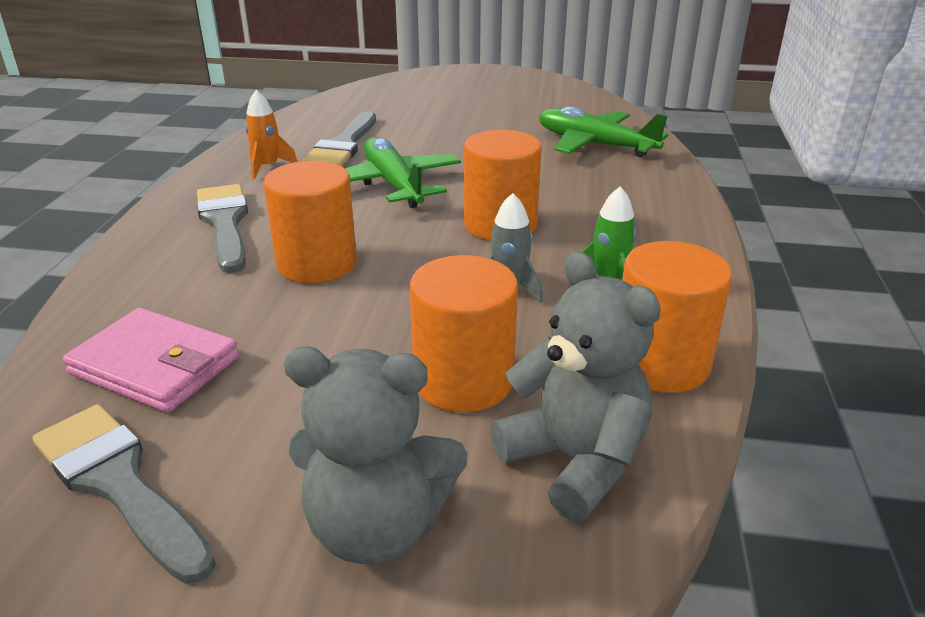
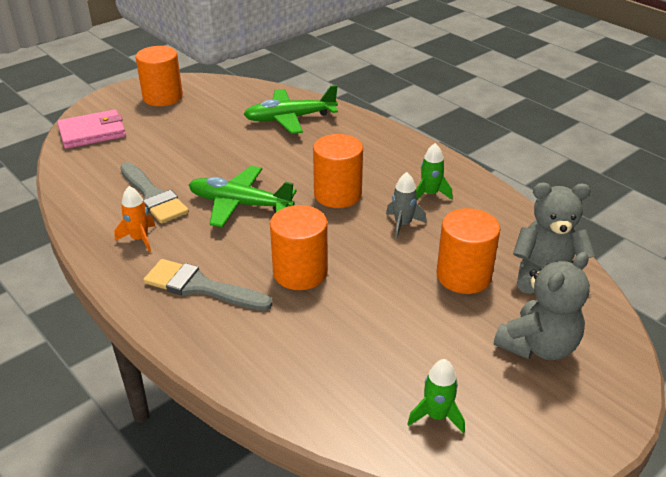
camera: 50 degrees left, 5 degrees up
(118, 483) = (436, 416): grey brush -> green rocket
(155, 365) = (341, 371): pink wallet -> pink wallet (92, 132)
(660, 363) = (506, 218): orange cylinder -> orange cylinder (163, 97)

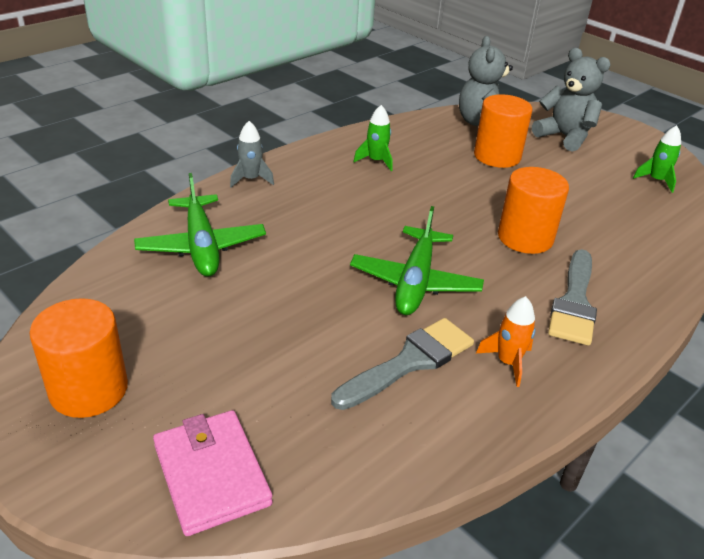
camera: 95 degrees left, 0 degrees up
(337, 194) = (384, 213): orange cylinder -> none
(402, 224) = (430, 179): grey rocket -> grey rocket (251, 179)

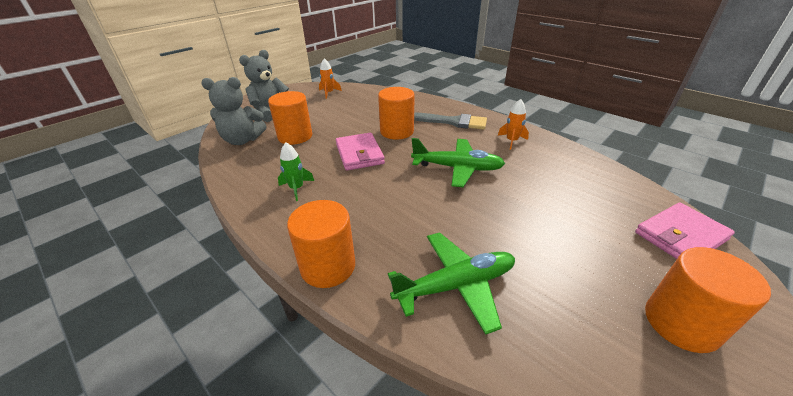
camera: 90 degrees left, 0 degrees up
(251, 179) = (328, 266): grey rocket -> orange cylinder
(410, 362) = (532, 169): grey brush -> none
(453, 202) = (359, 154): none -> pink wallet
(656, 180) = (329, 93): green rocket -> orange rocket

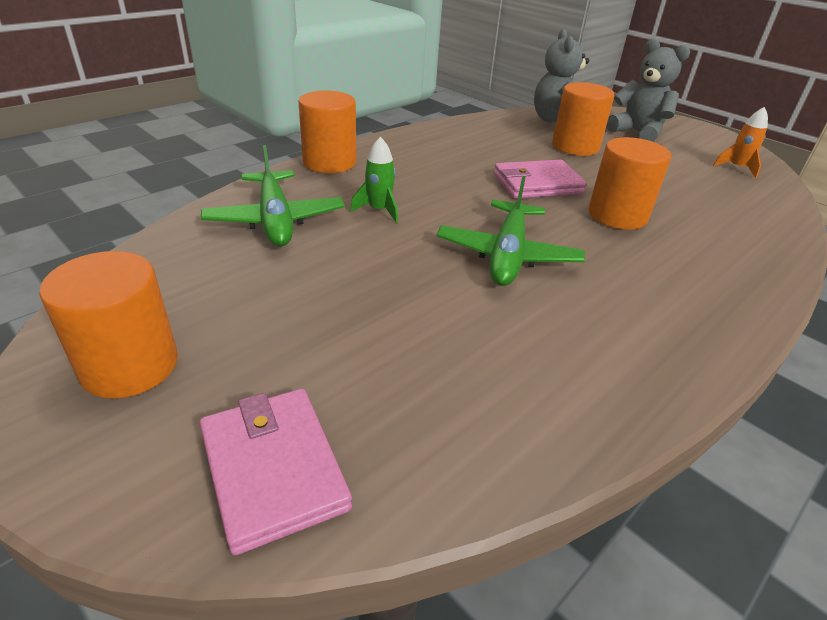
camera: 90 degrees right, 0 degrees up
(296, 188) = (456, 149): green rocket -> green rocket (379, 210)
(452, 122) = (683, 276): grey brush -> none
(511, 141) = (623, 336): orange rocket -> none

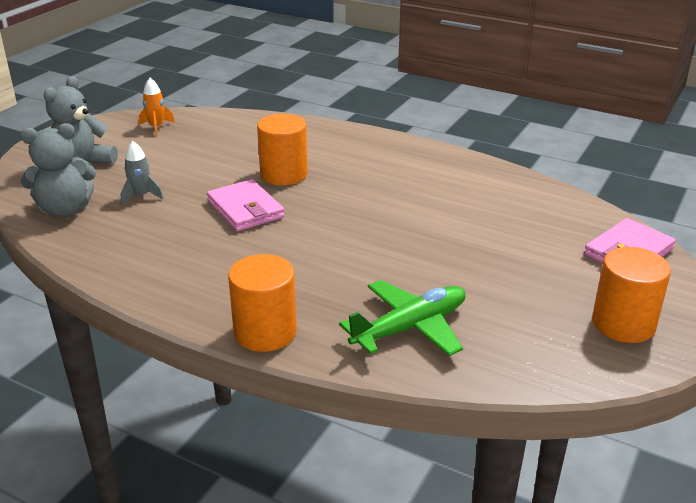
camera: 105 degrees left, 5 degrees down
(379, 210) = (352, 278): green rocket -> none
(507, 255) = (379, 212): green plane -> none
(575, 147) = (141, 196): orange cylinder -> grey rocket

